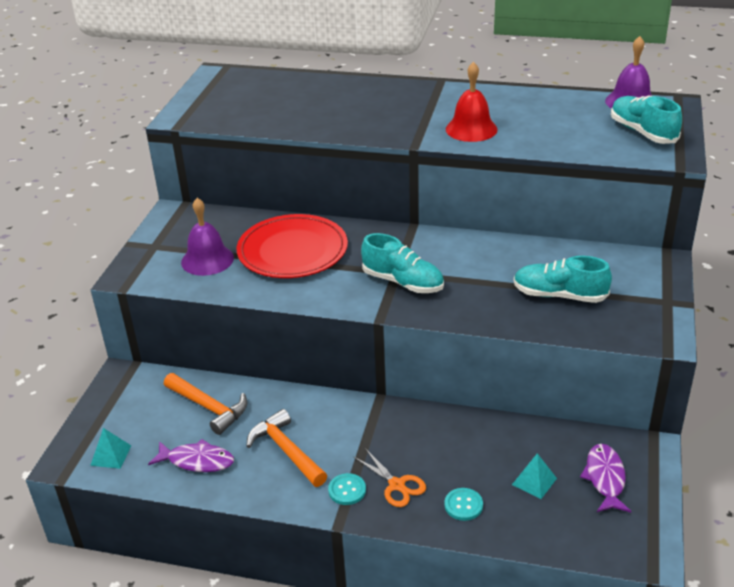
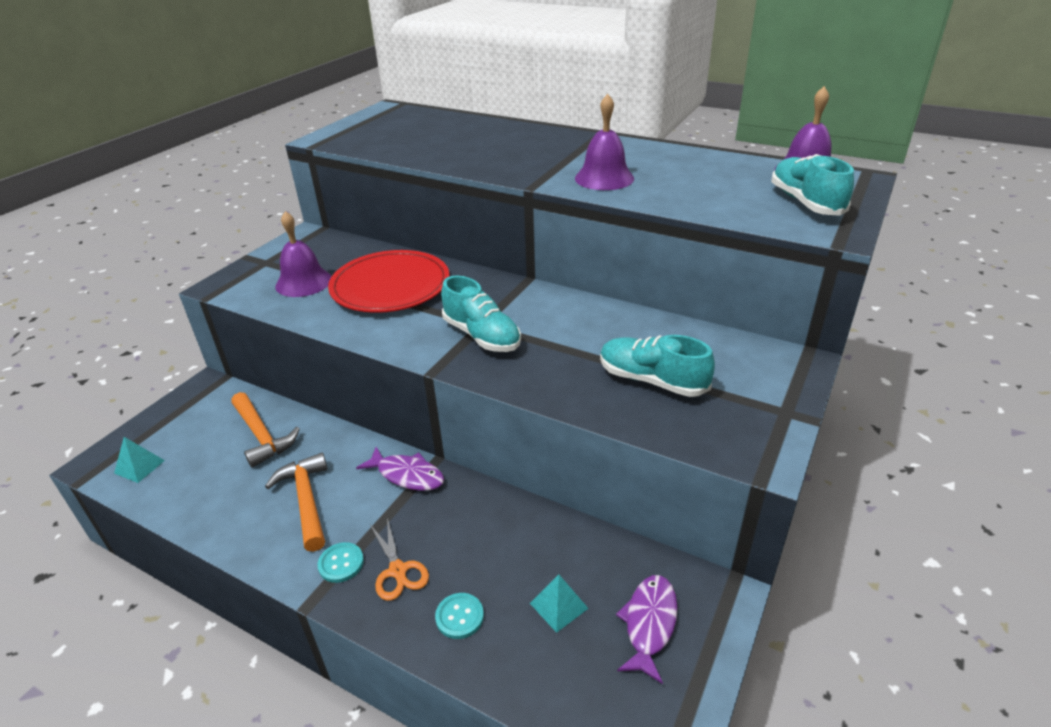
camera: 15 degrees right, 0 degrees up
(197, 461) = (213, 491): purple fish -> purple fish (407, 475)
(471, 129) = (604, 178): red bell -> purple bell

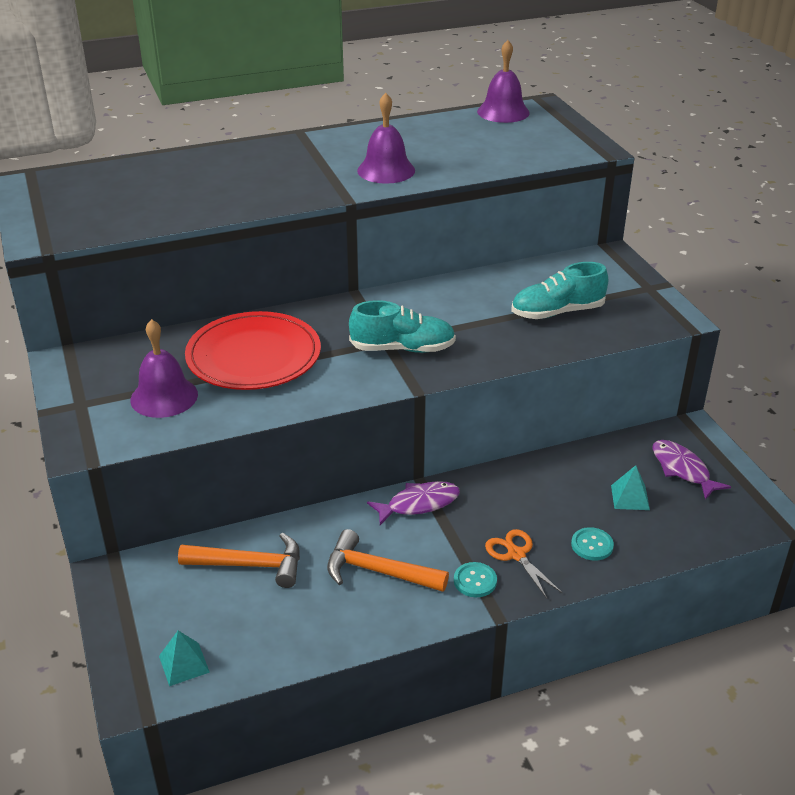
camera: 50 degrees left, 0 degrees up
(398, 570) = (516, 555): orange scissors -> orange scissors turned 135 degrees counterclockwise
(805, 202) = (544, 135): turquoise shoe -> none

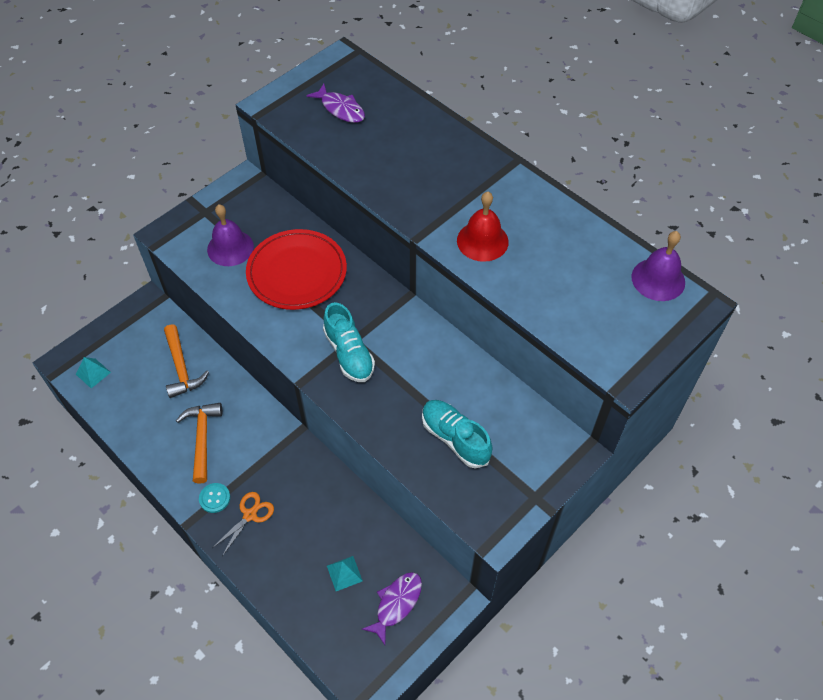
camera: 65 degrees right, 20 degrees up
(386, 170) = (482, 241): purple bell -> red bell
(419, 504) = (277, 436): purple fish -> purple fish (340, 109)
(592, 545) = (279, 561): turquoise button -> none

